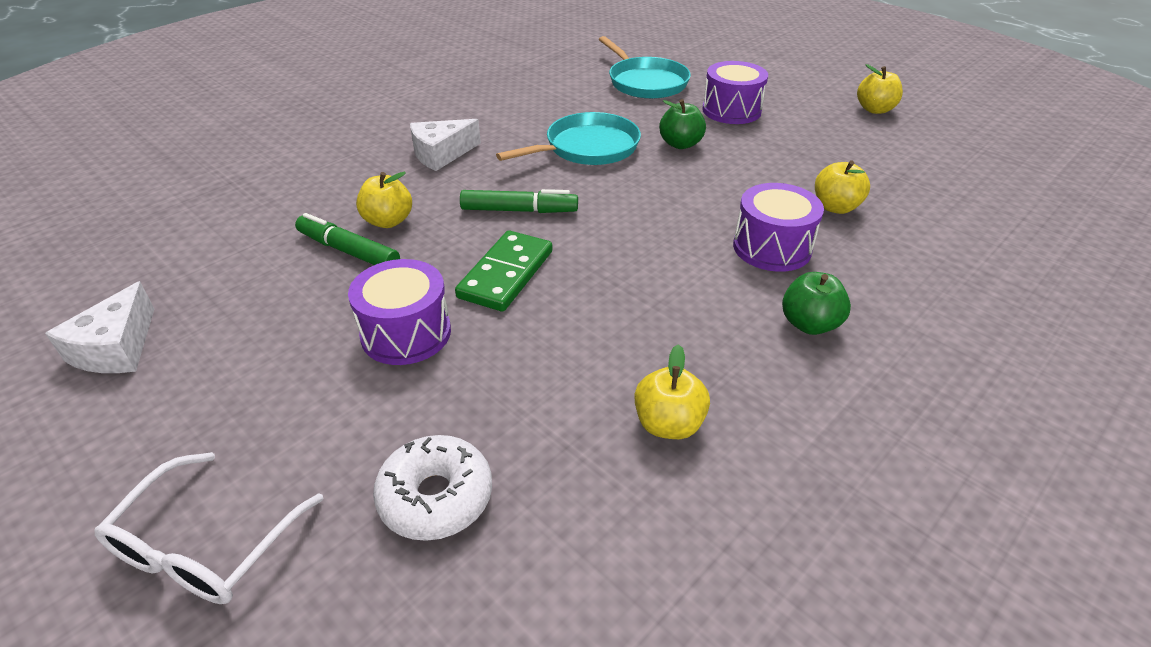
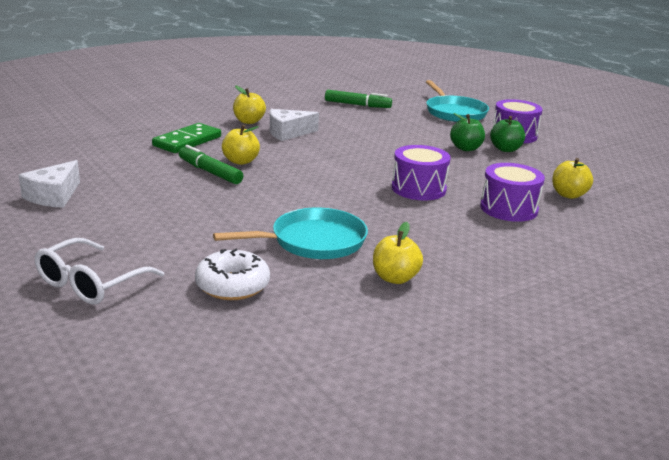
camera: 10 degrees right, 15 degrees down
(406, 333) = (236, 214): purple drum -> purple drum (418, 189)
(506, 274) = (312, 196): green domino -> green domino (187, 141)
(519, 210) = (333, 167): green marker -> green marker (357, 105)
(588, 148) = (395, 142): turquoise pan -> turquoise pan (313, 241)
(809, 324) = (517, 248): green apple -> green apple (505, 149)
(875, 109) = (630, 148): yellow apple -> yellow apple (249, 121)

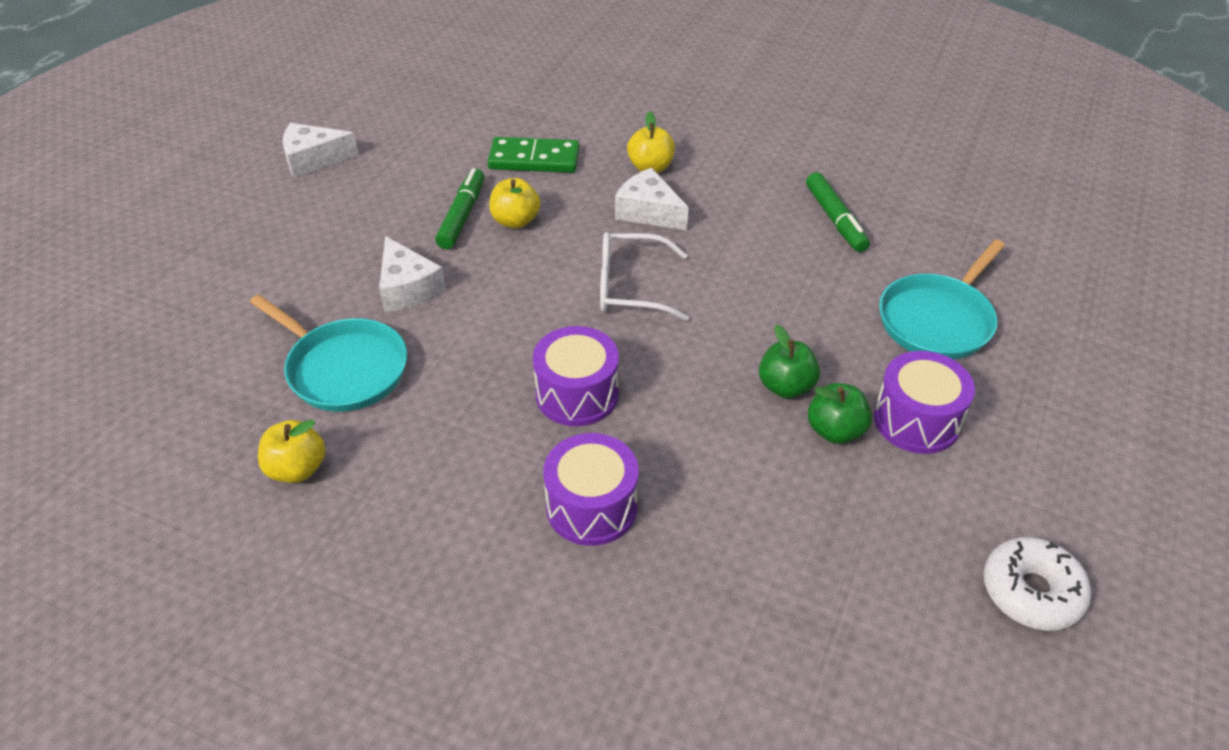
camera: 60 degrees right, 20 degrees up
(90, 283) = (155, 273): white glasses -> white glasses (630, 287)
(232, 285) = (204, 358): white donut -> white donut (1031, 592)
(259, 204) = (407, 288): none -> white cheese
(568, 195) = (712, 561): yellow apple -> none

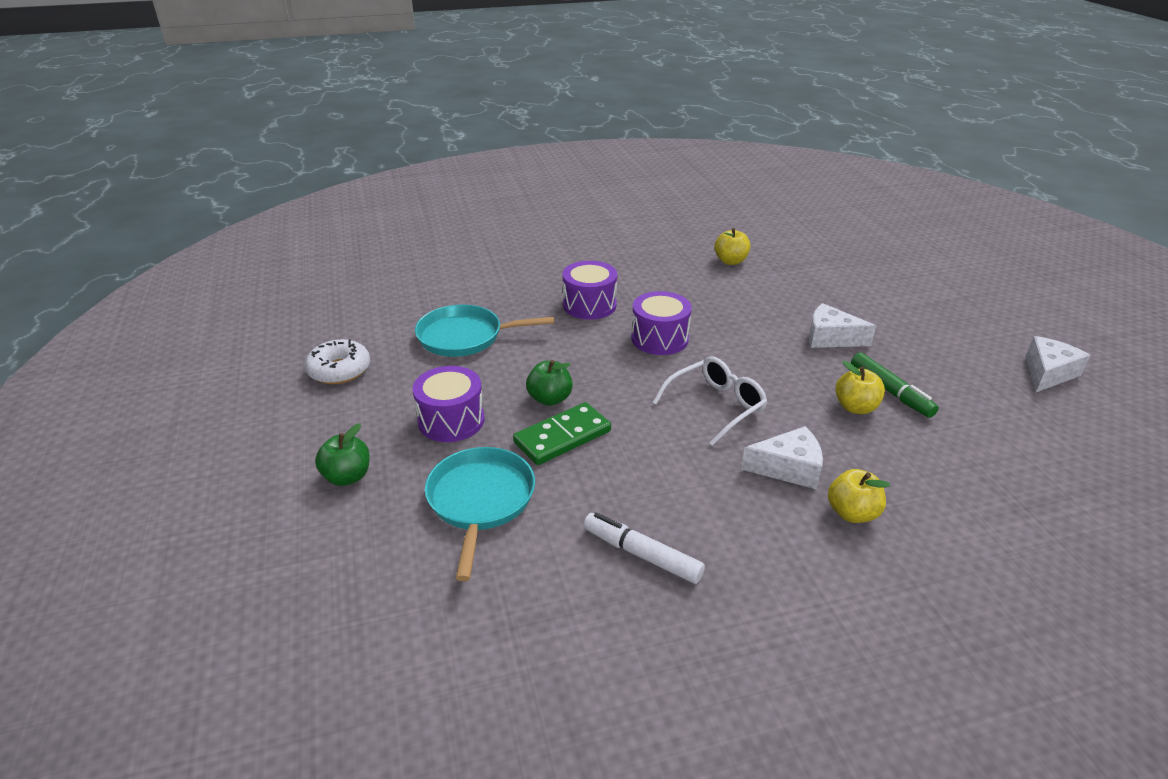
camera: 140 degrees right, 10 degrees down
(344, 369) = (784, 294): turquoise pan -> turquoise pan (464, 337)
(534, 159) = (938, 463): green domino -> green domino (562, 437)
(835, 219) = (641, 554): green marker -> white marker
(835, 431) = (498, 390): green apple -> green apple (347, 477)

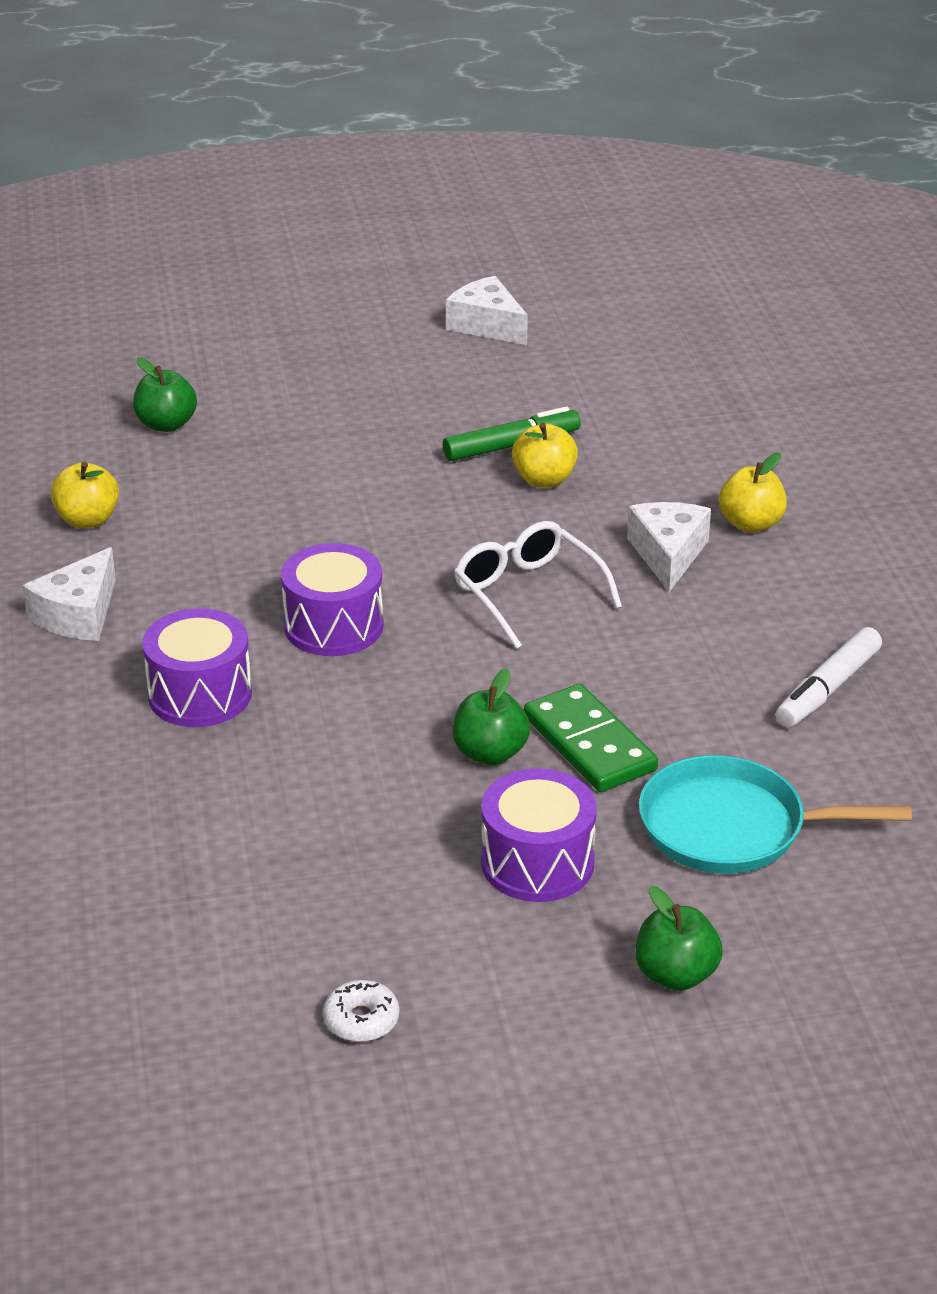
camera: 85 degrees left, 0 degrees up
(339, 370) = (361, 1020): white donut -> white donut, size x0.60
(464, 337) = (276, 853): turquoise pan -> none
(830, 338) = (368, 466): white cheese -> white cheese (78, 614)
(834, 272) = (166, 424): none -> green apple

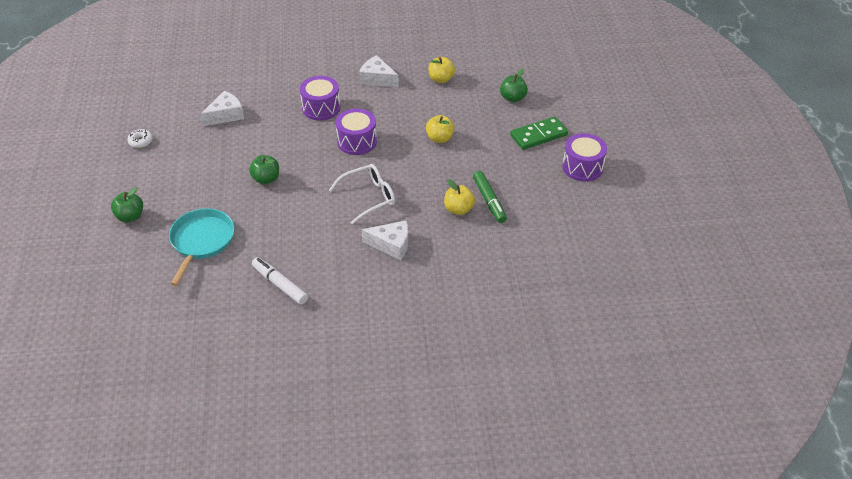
camera: 95 degrees right, 10 degrees up
(487, 325) = (606, 200): white cheese -> white cheese (226, 115)
(537, 863) = (200, 187): purple drum -> purple drum (582, 167)
(589, 744) = (264, 206): green domino -> green domino (538, 135)
(751, 524) = (413, 277): yellow apple -> yellow apple (439, 138)

